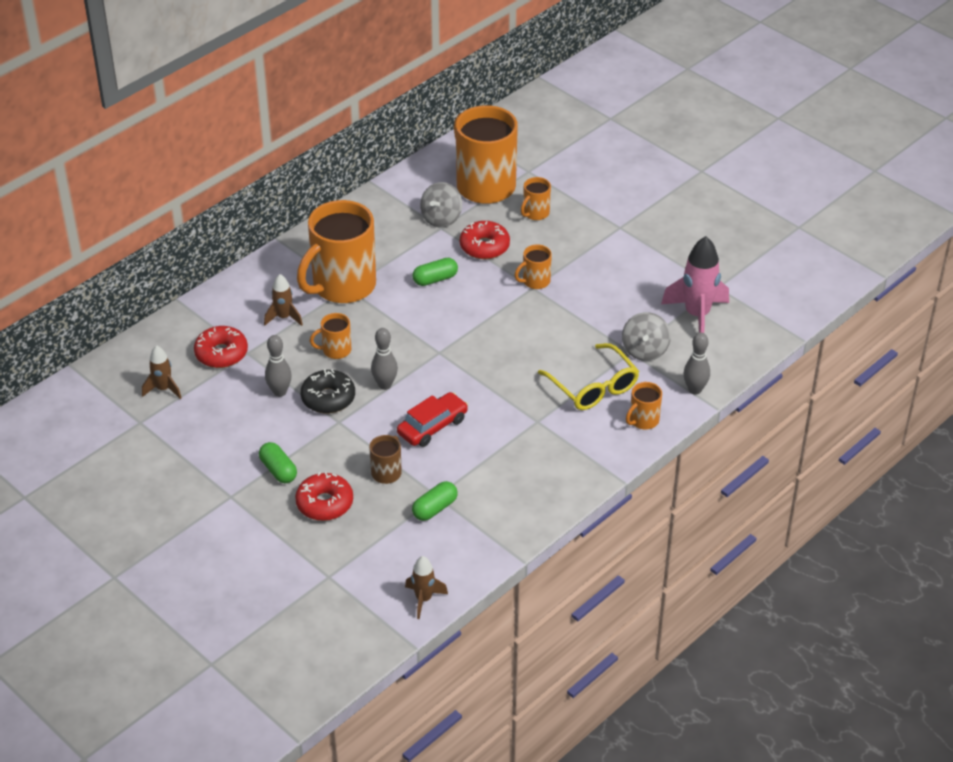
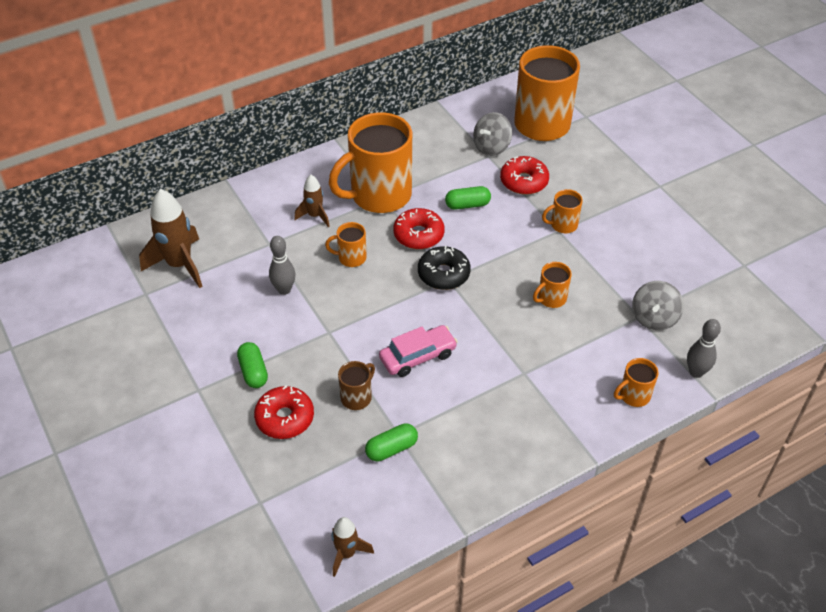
camera: 15 degrees right, 5 degrees up
(163, 389) = (180, 265): brown rocket -> brown rocket, size x1.78
(221, 353) = (245, 240): red donut -> red donut (418, 235)
(328, 398) = (327, 305): black donut -> black donut (443, 274)
(385, 385) = (385, 303): grey bowling pin -> none
(432, 426) = (418, 356): red car -> pink car
(535, 213) = (581, 158): orange mug -> orange mug (551, 298)
(593, 387) = (591, 347): yellow glasses -> none
(697, 315) = (716, 291): pink rocket -> none

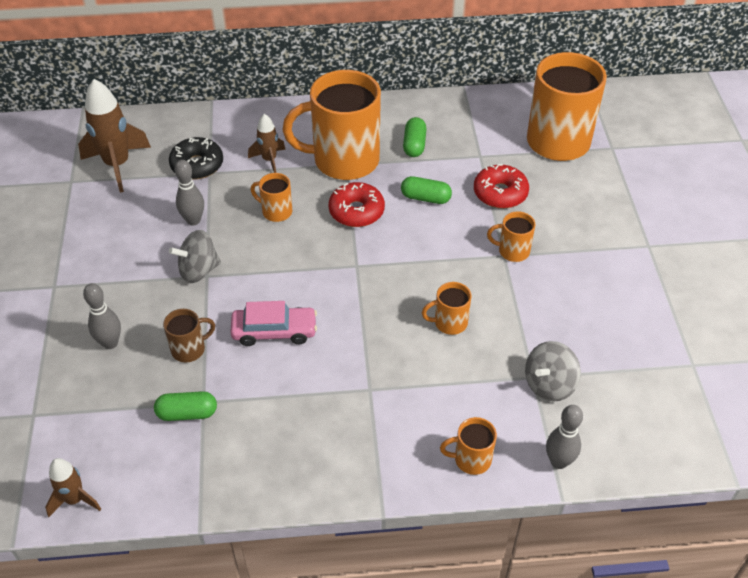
camera: 25 degrees right, 0 degrees up
(253, 371) = (113, 288): green capsule -> green capsule (414, 145)
(285, 418) = (110, 343): red donut -> grey bowling pin
(443, 274) = (355, 259): black donut -> black donut (197, 165)
(491, 147) = (489, 148): grey spinning top -> grey spinning top (198, 270)

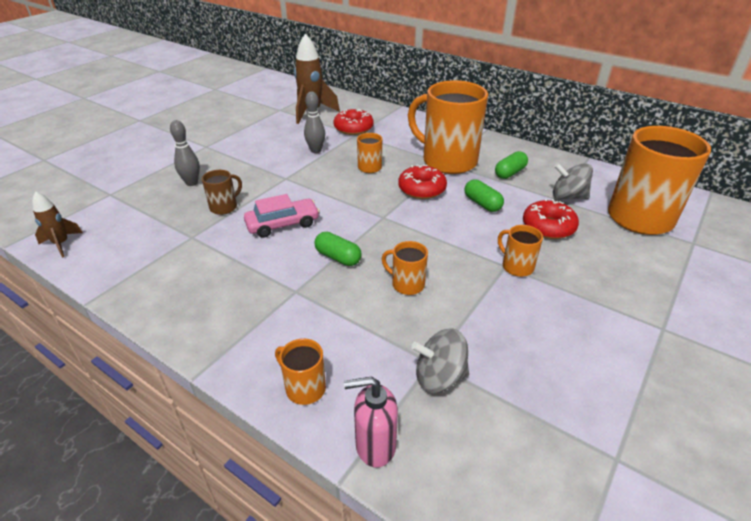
camera: 40 degrees right, 10 degrees down
(187, 413) = (175, 237): green capsule -> green capsule (338, 257)
(189, 349) = (224, 207): brown mug -> brown mug turned 60 degrees counterclockwise
(197, 165) = (353, 128): black donut -> red donut
(198, 270) = (285, 173): grey spinning top -> grey spinning top (568, 197)
(269, 160) = (399, 142): brown rocket -> none
(274, 331) = (283, 224): pink car -> pink car turned 60 degrees counterclockwise
(558, 461) = (375, 446): grey bowling pin -> pink soap dispenser

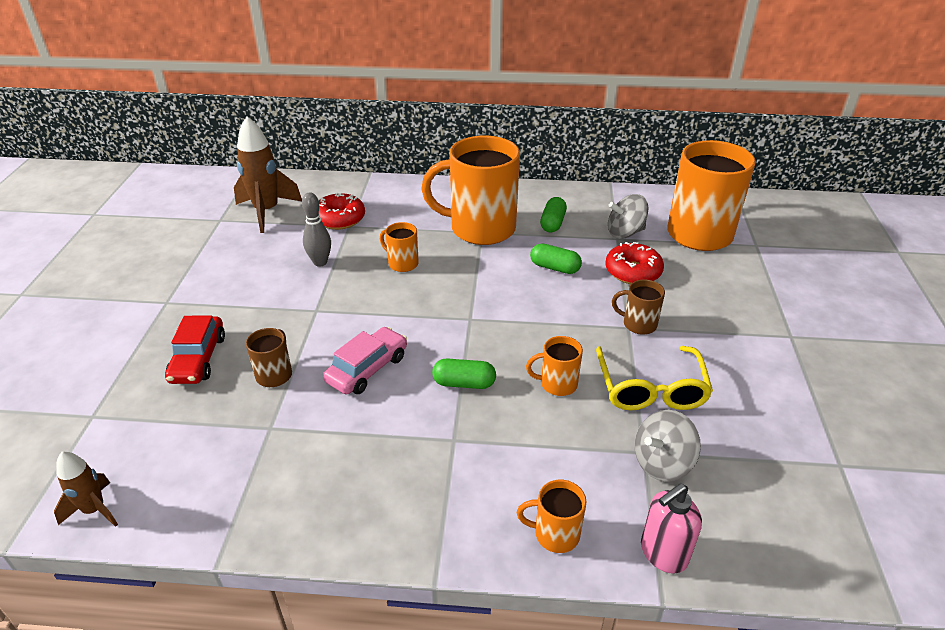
camera: 30 degrees left, 0 degrees up
(192, 183) = (198, 359): grey bowling pin -> red car
(422, 189) = (482, 272): red donut -> none
(482, 318) = (651, 389): none -> yellow glasses
(516, 266) = (638, 324): orange mug -> brown mug

